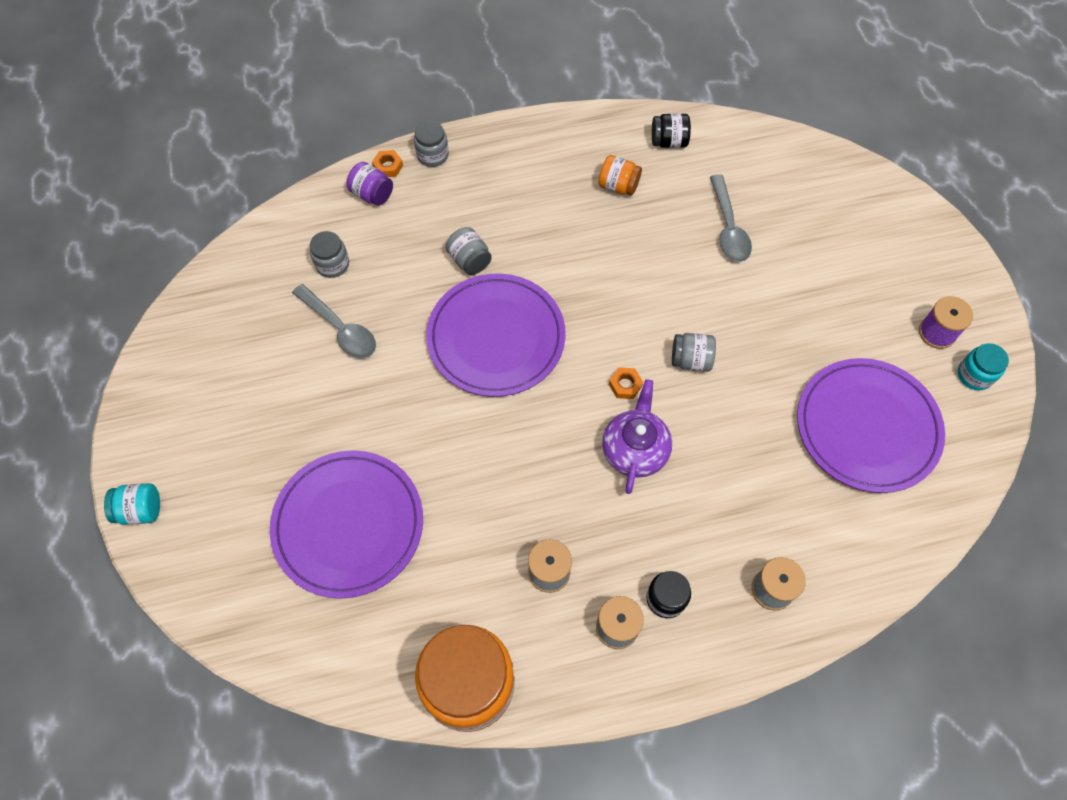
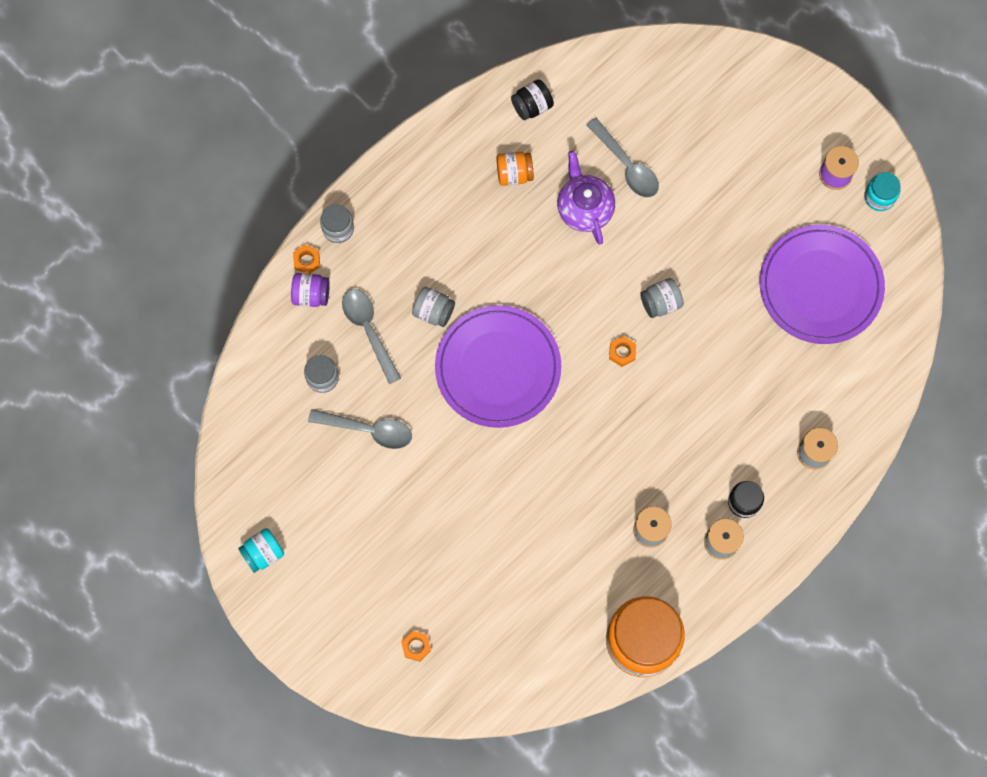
camera: 30 degrees left, 10 degrees up
(140, 510) = (317, 659): turquoise jar -> turquoise jar (263, 553)
(240, 553) = (416, 646): none -> orange nut
(348, 525) = (482, 580): purple plate -> none
(401, 247) = (369, 330): none -> grey spoon
(635, 449) = (659, 401): purple teapot -> purple teapot (584, 208)

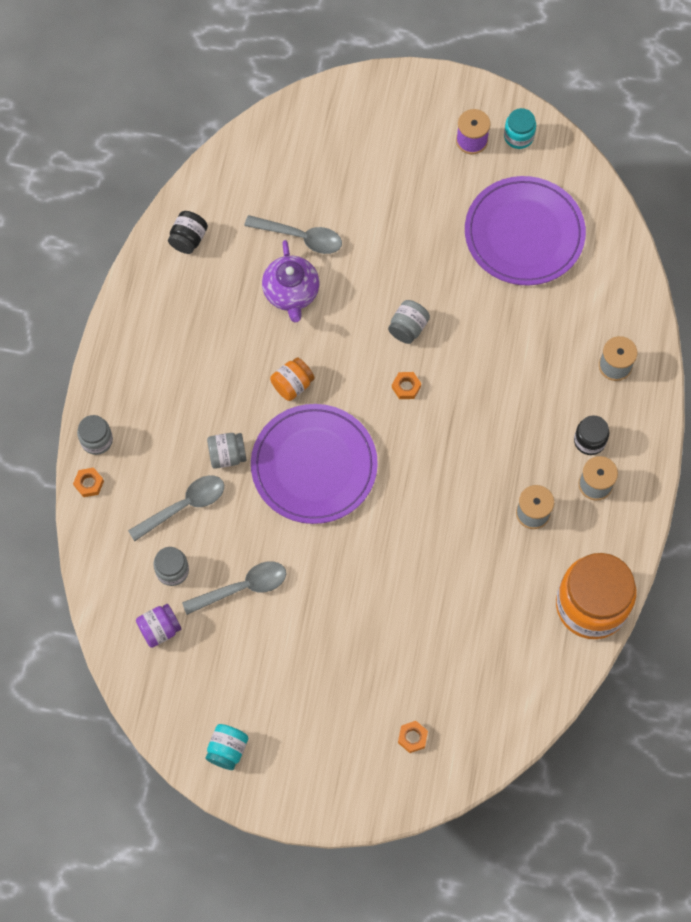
camera: 35 degrees left, 5 degrees down
(311, 295) = (113, 509): purple jar -> purple jar (160, 629)
(369, 330) = (184, 506): grey spoon -> grey spoon turned 120 degrees clockwise
(514, 174) = (213, 302): orange jar -> orange jar (292, 385)
(584, 208) = (291, 292): purple teapot -> purple teapot turned 135 degrees counterclockwise

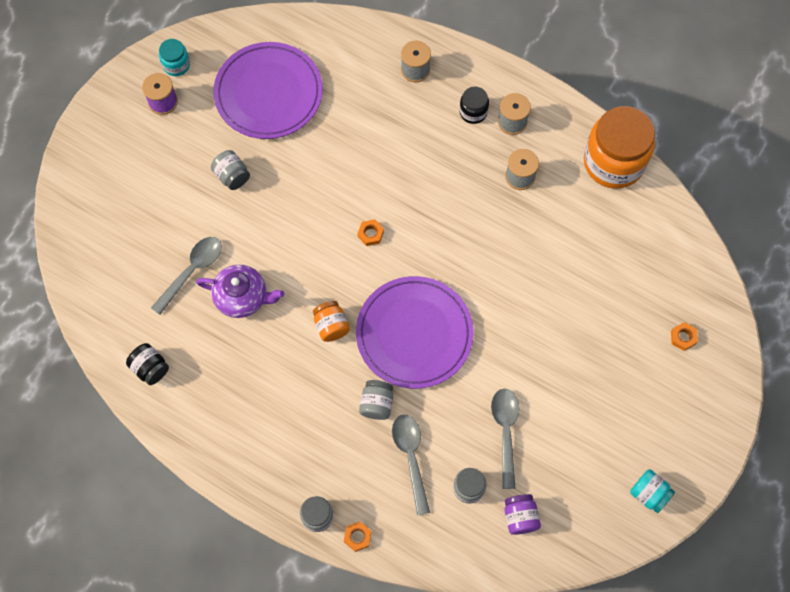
camera: 70 degrees left, 0 degrees up
(408, 328) = (316, 213): grey jar -> grey jar (232, 176)

